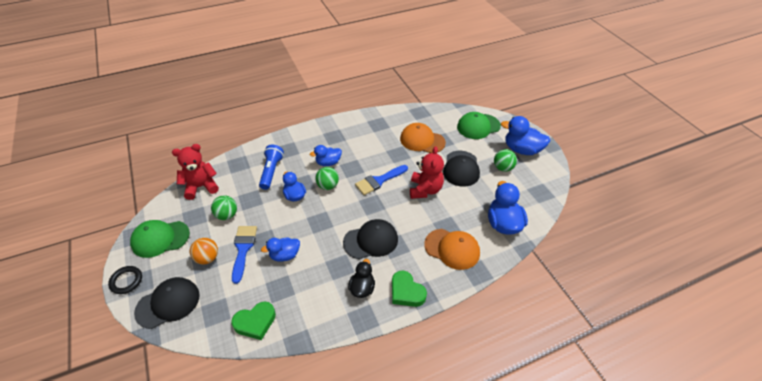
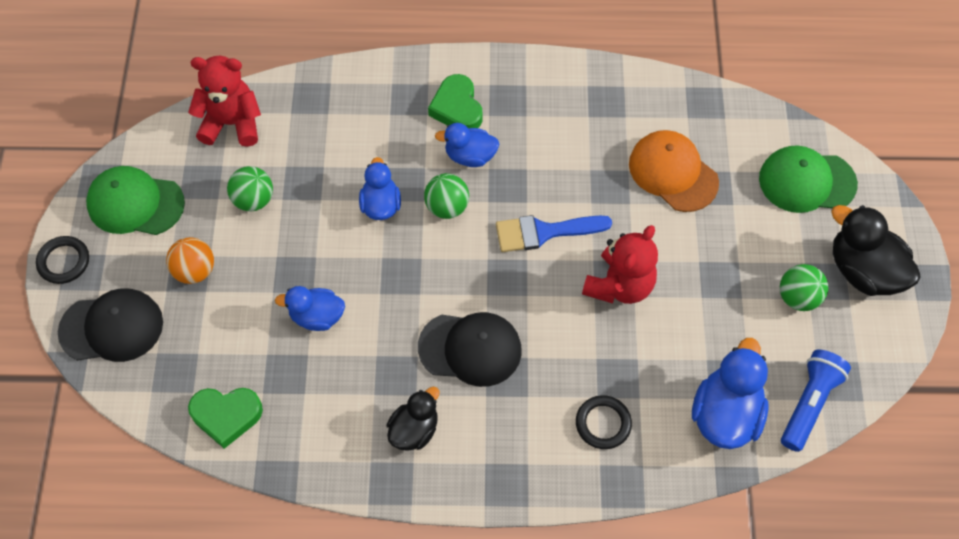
camera: 25 degrees right, 15 degrees up
(243, 249) = (256, 277): blue brush -> none
(271, 171) = (361, 137): blue flashlight -> blue flashlight (809, 403)
(406, 292) = (483, 468): green heart -> green heart (457, 108)
(452, 249) = (603, 423): orange cap -> black ring
(461, 168) = (714, 266): black cap -> none
(522, 150) = (863, 271): blue duck -> black duck

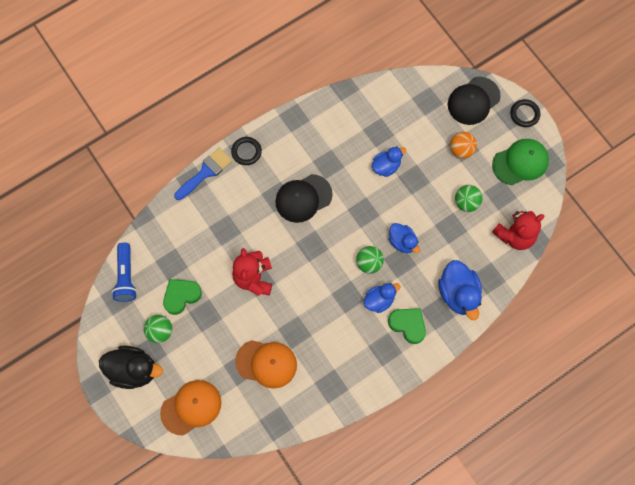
camera: 145 degrees right, 10 degrees up
(226, 416) = (388, 98): green heart -> green heart (181, 296)
(414, 430) = (301, 145): black duck -> none
(544, 232) = (310, 282): blue brush -> blue brush (205, 172)
(603, 423) = (218, 203): black ring -> black ring (246, 152)
(725, 414) = (163, 245): blue duck -> blue duck (458, 294)
(806, 181) = (191, 407): green cap -> orange cap

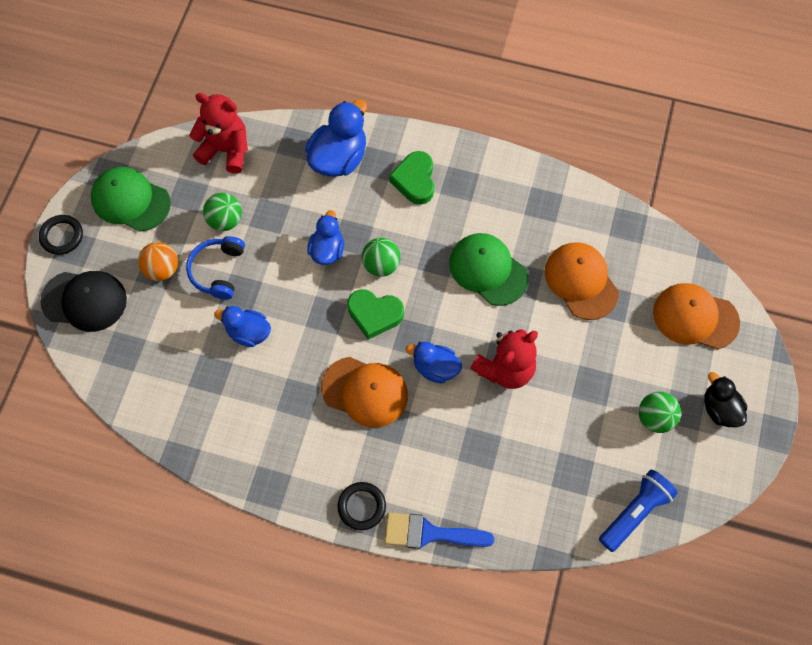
camera: 130 degrees left, 5 degrees down
(133, 370) = (719, 409): black duck -> black duck, size x0.63
(181, 296) = (597, 429): green heart -> green heart (374, 314)
(303, 198) = (365, 392): black cap -> orange cap
(317, 318) = (488, 270): none -> green cap
(379, 300) = (413, 225): blue duck -> blue duck (435, 368)
(437, 177) = (218, 271): none -> blue headphones

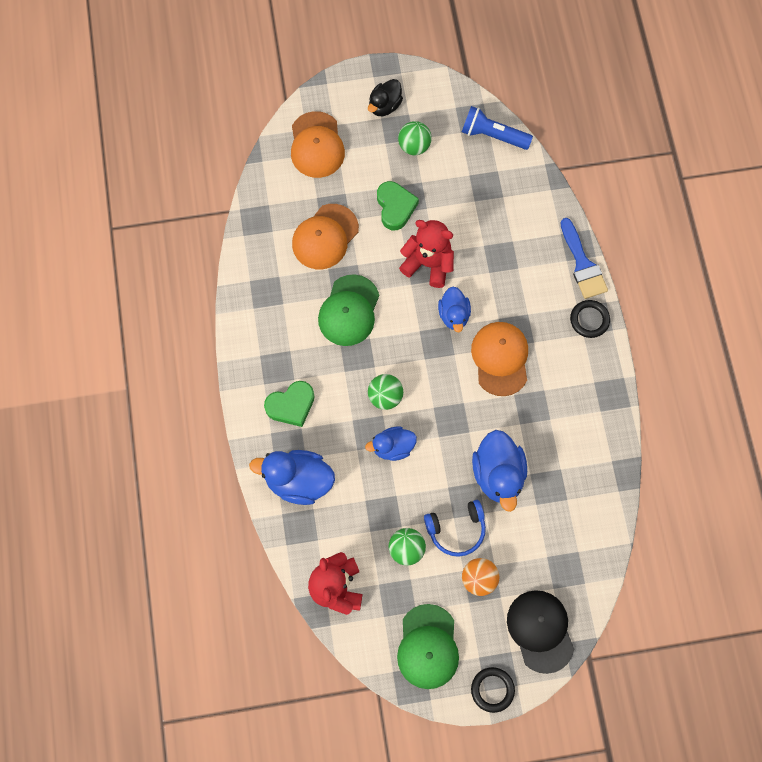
camera: 115 degrees left, 5 degrees up
(248, 332) = (498, 474): blue duck -> blue duck, size x1.59
(374, 314) = (432, 381): green heart -> green heart (395, 207)

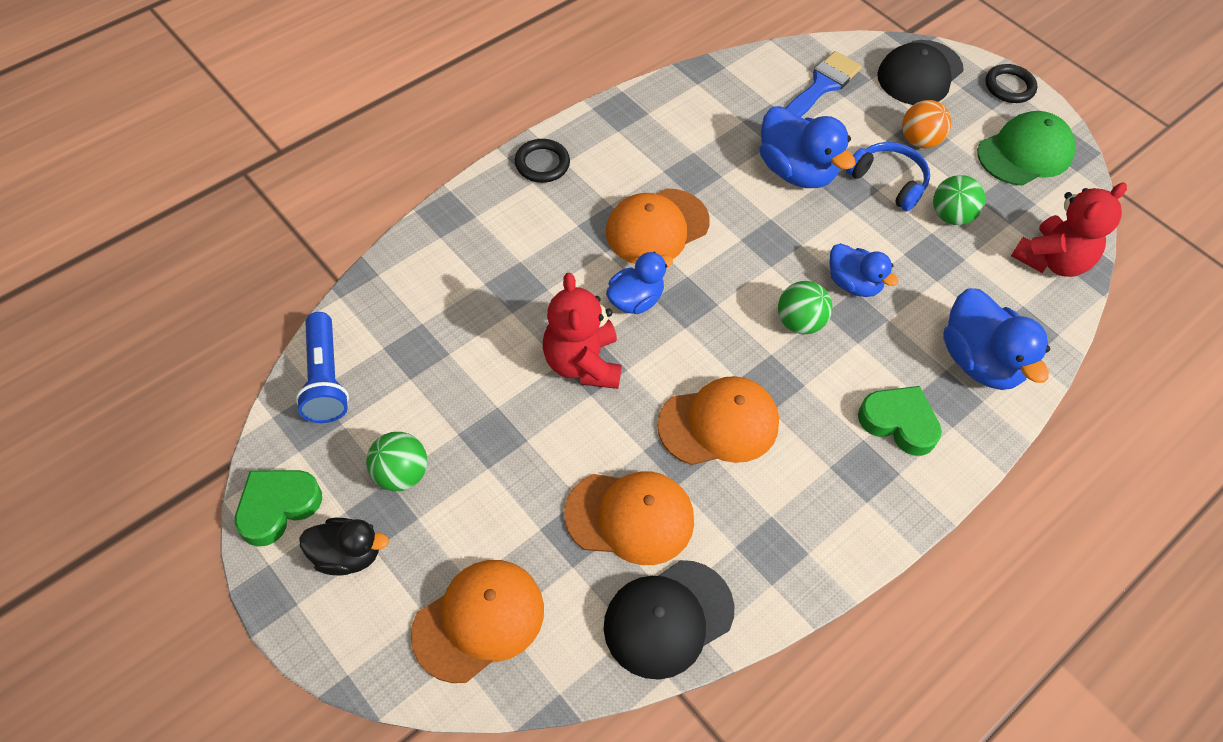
camera: 125 degrees left, 15 degrees down
(264, 224) = (668, 618): none -> black cap
(349, 311) = (719, 424): green cap -> orange cap
(395, 207) = (521, 447): green heart -> green heart (277, 507)
(498, 474) = (796, 171): blue duck -> blue duck turned 90 degrees clockwise
(582, 264) = (470, 198): blue brush -> blue brush (821, 86)

